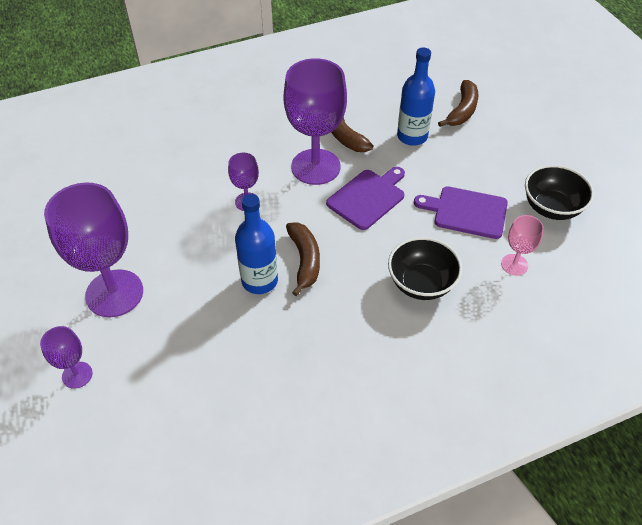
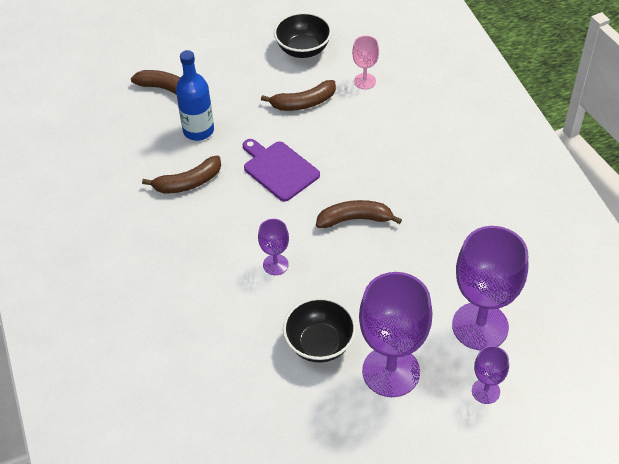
camera: 85 degrees left, 0 degrees up
(259, 281) = (377, 253): blue bottle -> none
(315, 167) = (231, 208): purple goblet -> purple goblet (480, 326)
(421, 283) = (383, 141): black bowl -> black bowl (319, 344)
(466, 212) = (303, 103): purple cutting board -> brown banana

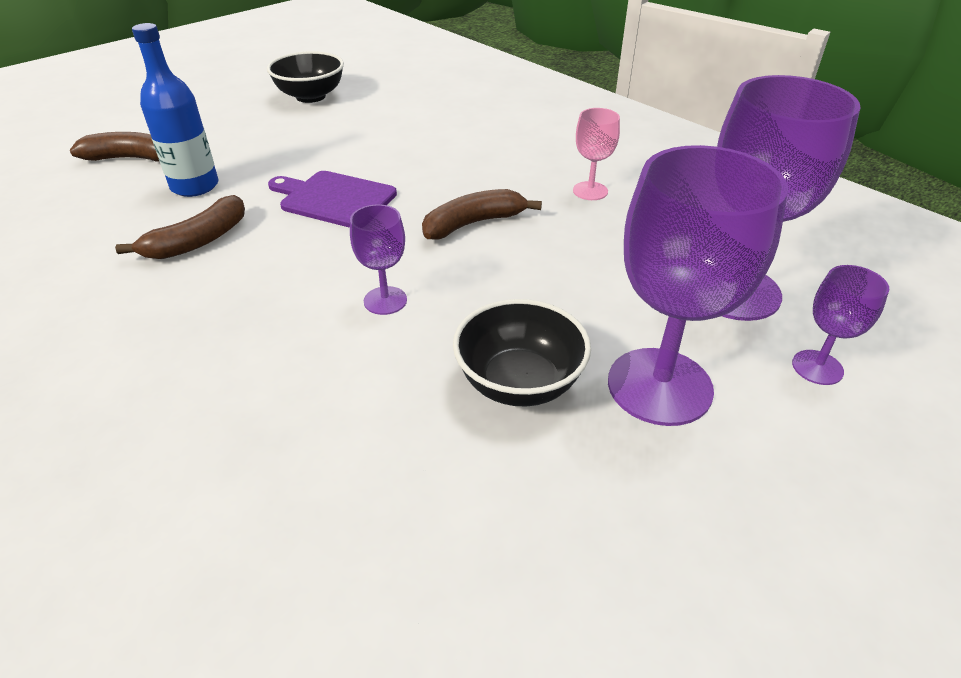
camera: 25 degrees left, 10 degrees down
(303, 103) = (335, 136): brown banana -> none
(364, 81) = (403, 106): pink goblet -> pink goblet (590, 191)

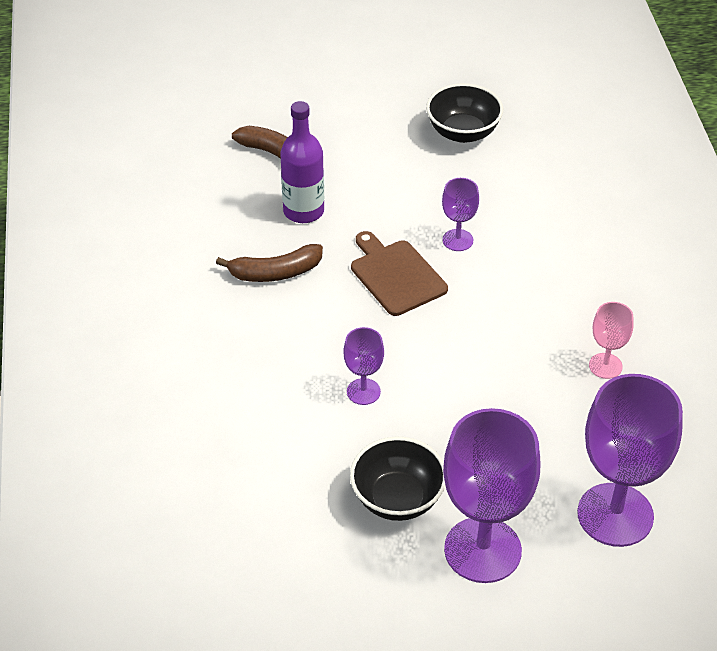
camera: 35 degrees right, 5 degrees up
(195, 186) = (303, 211): blue bottle -> purple bottle
(334, 199) = (396, 275): purple cutting board -> brown cutting board
(473, 223) = (480, 353): brown banana -> none
(817, 367) = (603, 598): purple goblet -> purple goblet (457, 240)

